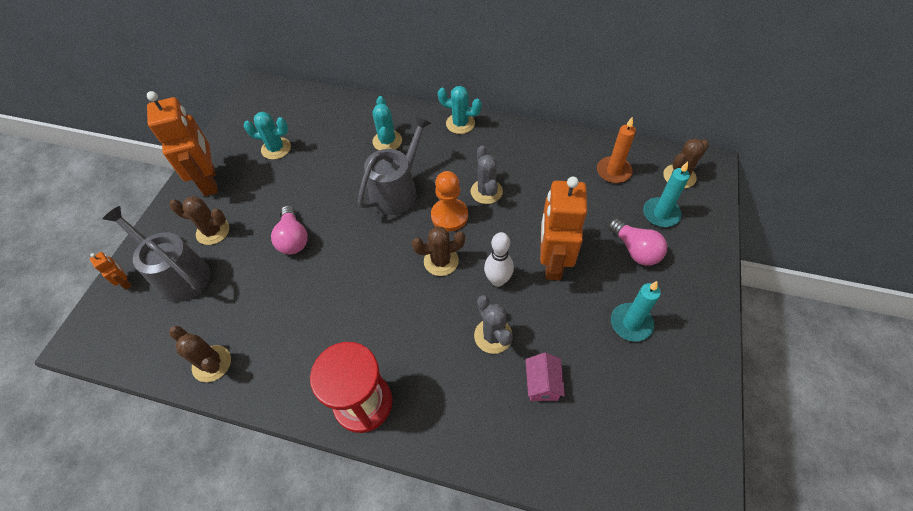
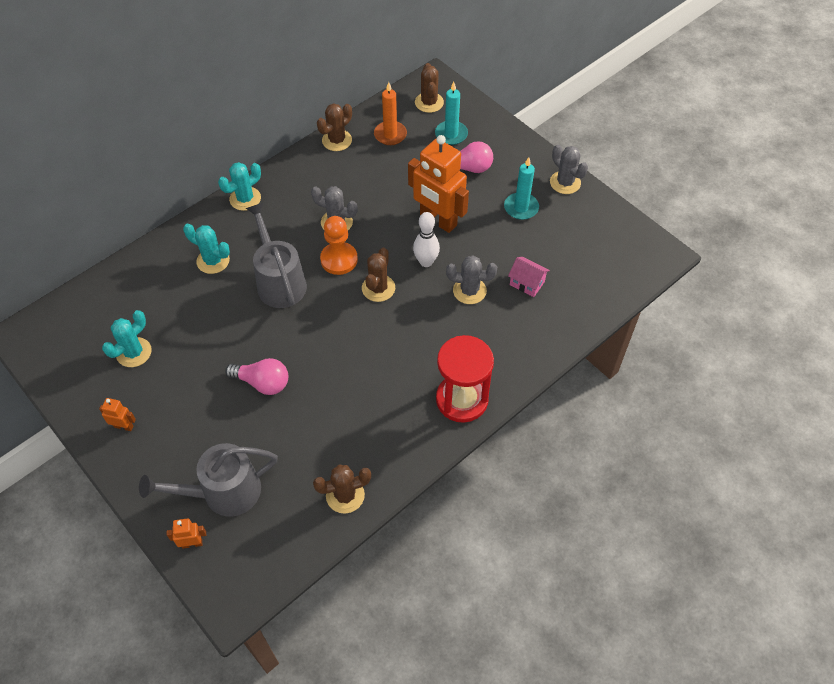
camera: 60 degrees left, 0 degrees up
(210, 181) = (124, 426): orange robot -> orange robot, size x0.42
(213, 231) = (194, 446): brown cactus -> brown cactus (337, 140)
(703, 346) = (565, 182): none -> grey cactus

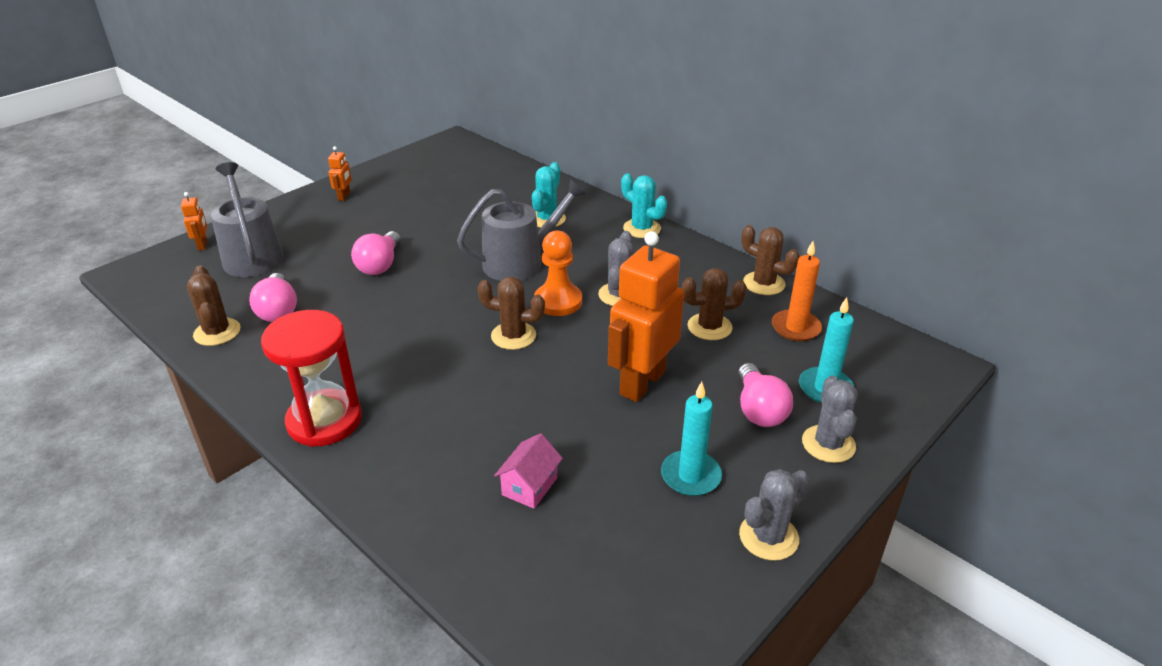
camera: 85 degrees right, 20 degrees down
(134, 352) = (428, 191): turquoise cactus -> none
(319, 453) = (278, 310): none -> pink light bulb
(426, 262) = (562, 375): white bowling pin -> none
(429, 102) = (883, 361): brown cactus -> brown cactus (709, 327)
(469, 291) = (512, 421): grey cactus -> grey cactus (828, 444)

